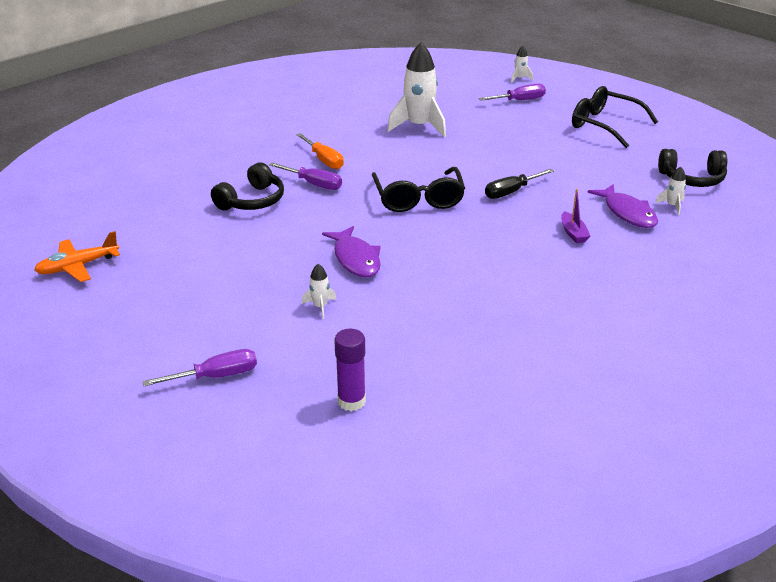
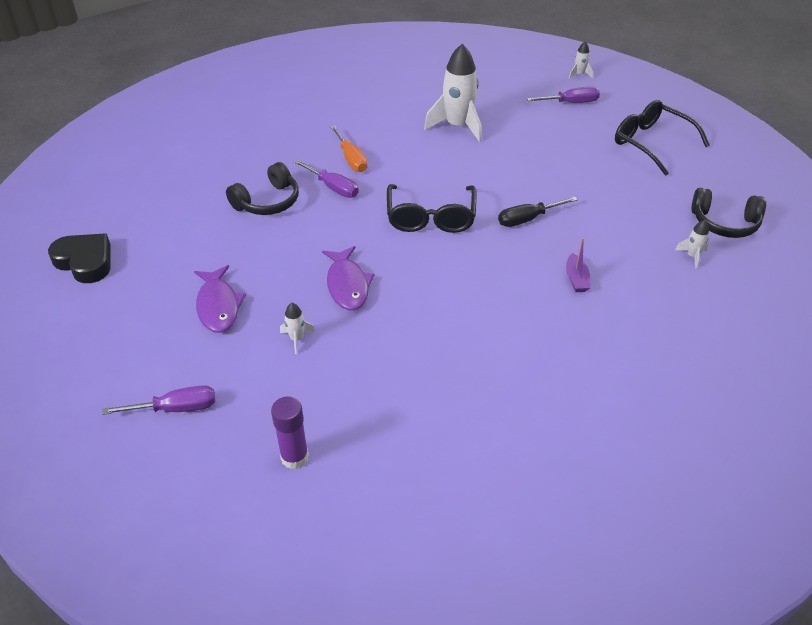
camera: 10 degrees right, 10 degrees up
(78, 266) = (85, 262): orange plane -> black heart
(627, 213) = (641, 260): purple fish -> purple fish (218, 306)

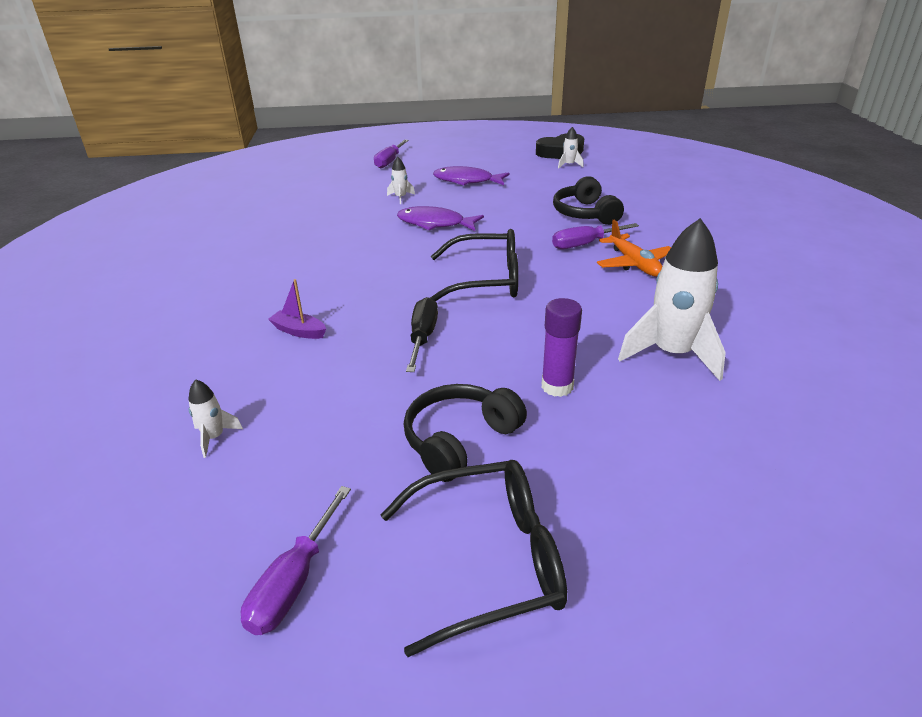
camera: 120 degrees right, 10 degrees down
(294, 457) = (306, 182): purple glue stick -> purple glue stick (557, 386)
(351, 159) = (634, 264): orange screwdriver -> orange plane
(431, 218) = (486, 280): black glasses -> black glasses turned 150 degrees clockwise
(570, 103) = (700, 513): purple screwdriver -> purple screwdriver (294, 581)
(579, 74) = (834, 595): white rocket -> white rocket (569, 165)
(724, 223) = (218, 517): black headphones -> black headphones (460, 440)

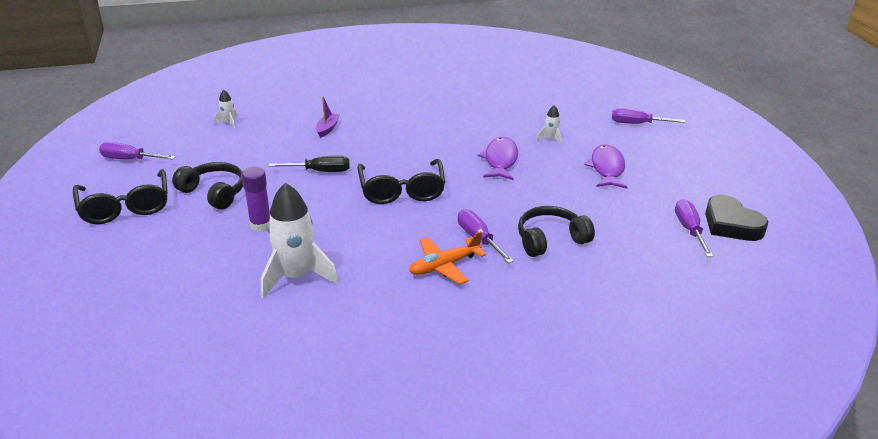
camera: 80 degrees right, 0 degrees up
(569, 165) = (689, 230): white rocket -> purple screwdriver

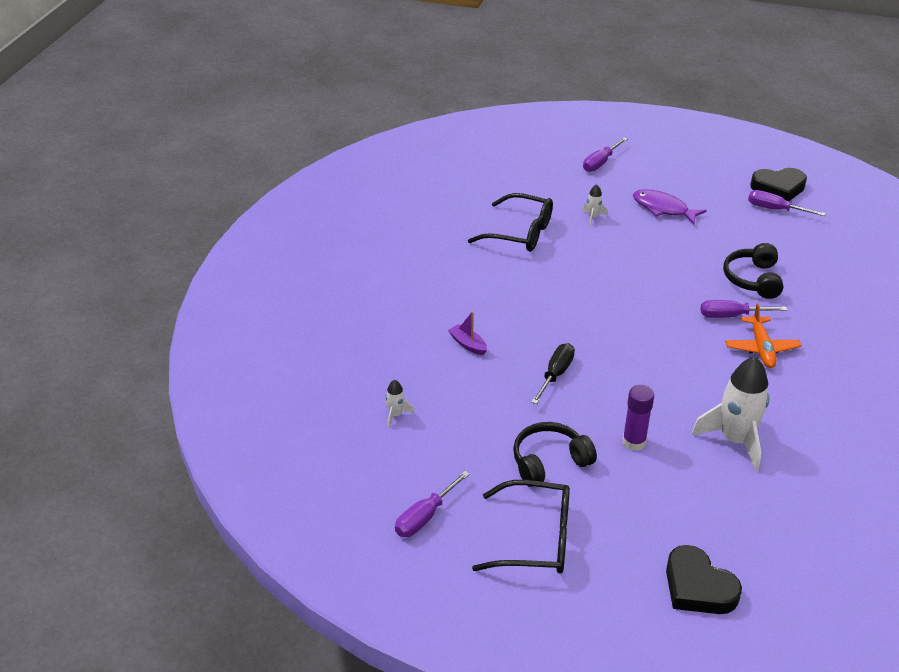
camera: 60 degrees left, 5 degrees up
(98, 294) = (698, 587): none -> black heart
(402, 191) = (627, 333): black glasses -> black glasses (520, 233)
(500, 160) = (611, 258): purple fish -> none

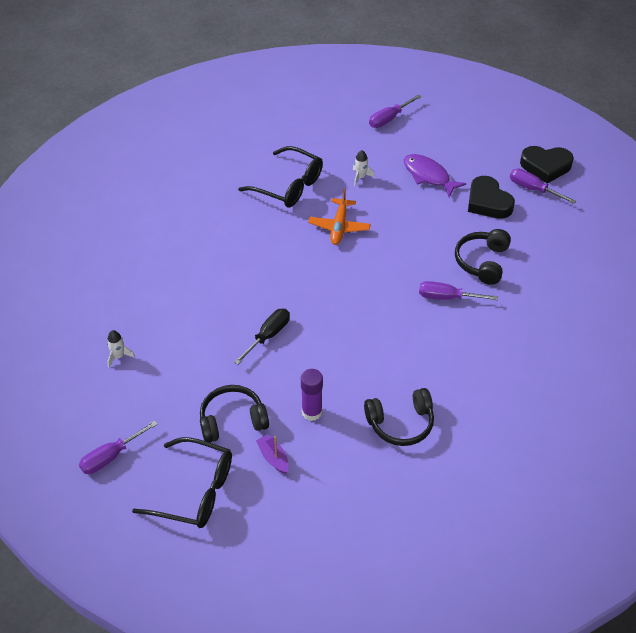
camera: 10 degrees right, 10 degrees up
(468, 344) = (203, 295): purple boat -> purple boat (273, 458)
(698, 587) = (314, 558): black heart -> black heart (488, 202)
(735, 440) = (400, 423): white rocket -> black headphones
(761, 348) = (461, 334): orange plane -> orange plane (339, 227)

